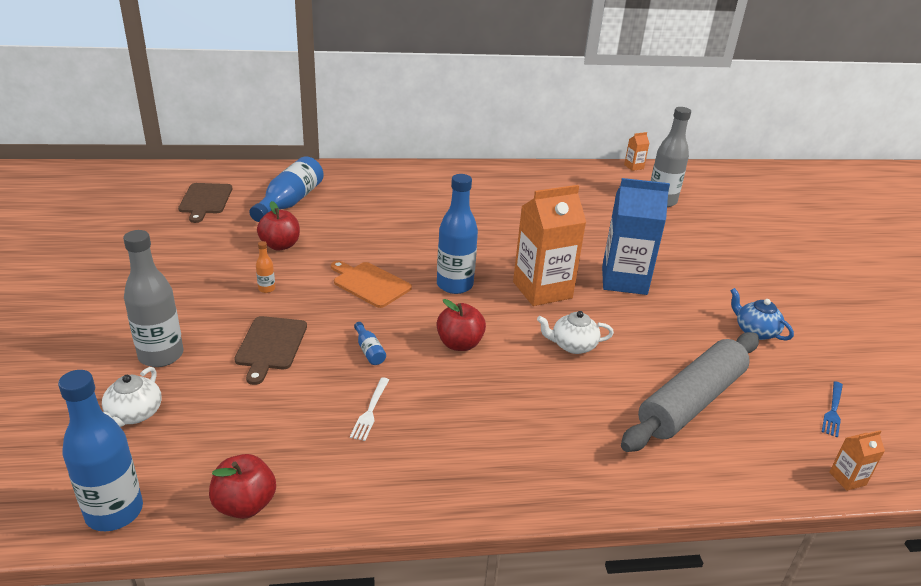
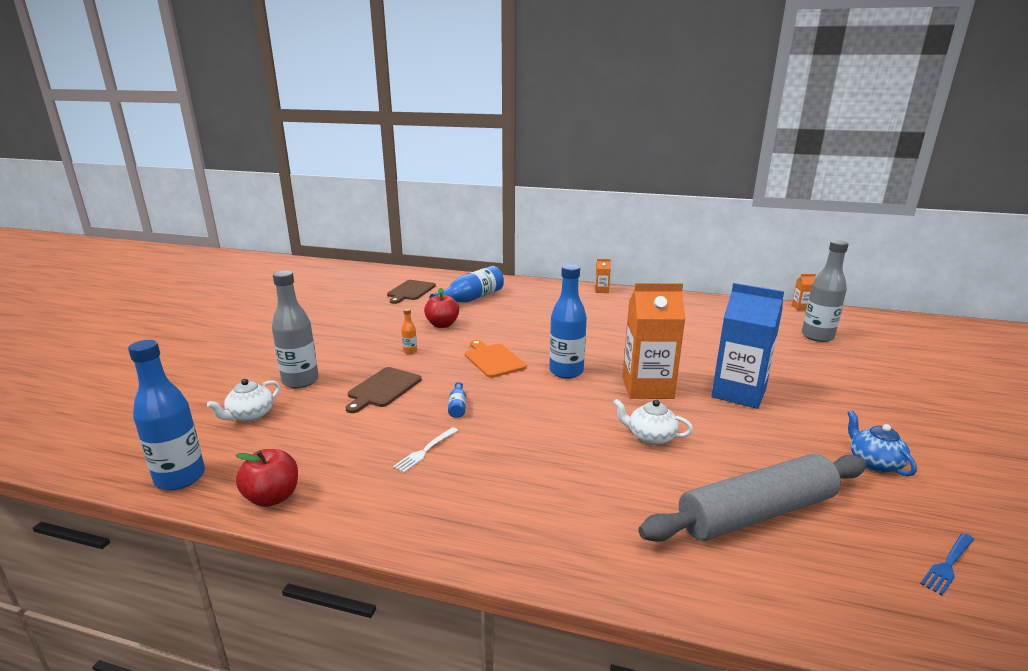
camera: 25 degrees right, 10 degrees down
(459, 344) = (540, 416): red apple -> none
(847, 478) = (937, 647): orange carton -> orange carton (601, 290)

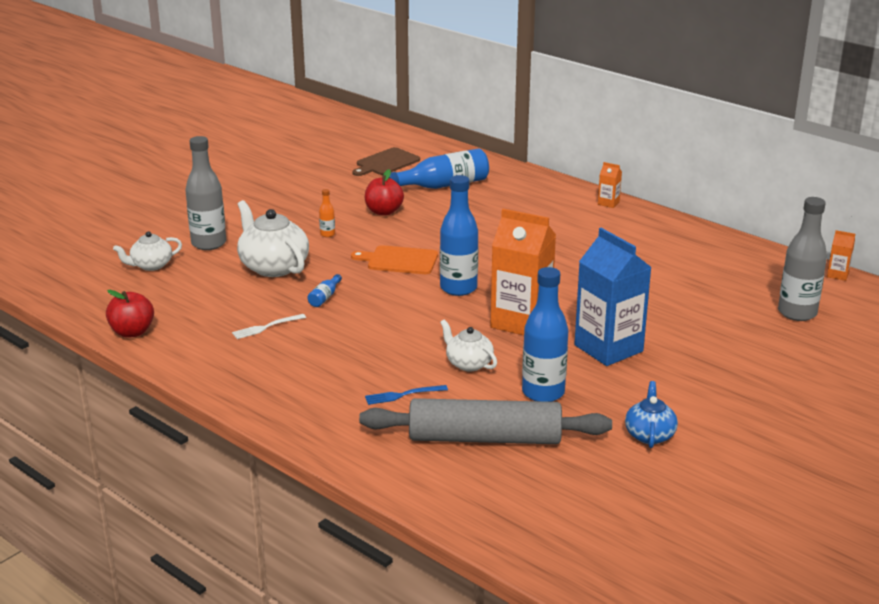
camera: 25 degrees right, 5 degrees up
(180, 478) = (77, 302): blue bottle -> blue bottle (543, 393)
(383, 389) = (273, 266): brown cutting board -> white teapot
(493, 359) = (399, 260): orange cutting board -> orange cutting board turned 75 degrees counterclockwise
(948, 565) = (591, 509): blue fork -> blue fork (402, 395)

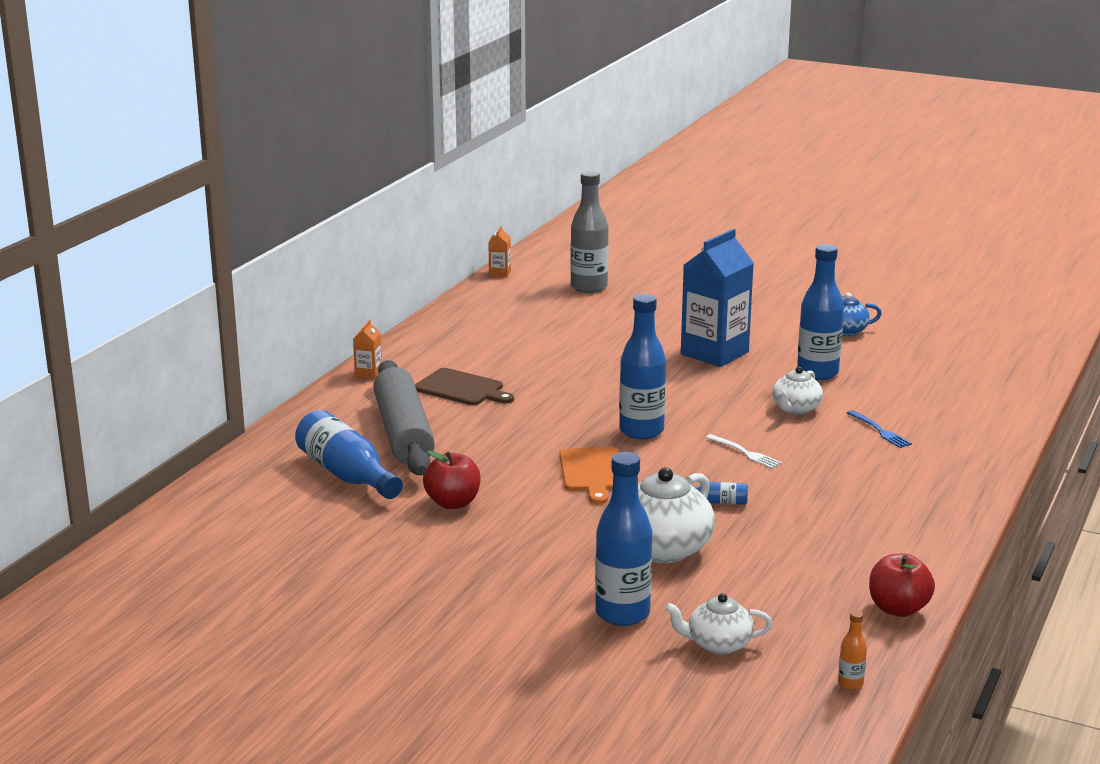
camera: 105 degrees left, 5 degrees down
(151, 265) = (718, 644): white teapot -> white teapot turned 135 degrees clockwise
(209, 243) = (622, 614): grey bottle -> blue bottle
(266, 327) = (814, 524): white fork -> white fork (745, 453)
(327, 234) = (544, 530): orange bottle -> orange bottle (850, 683)
(386, 163) = (273, 527): brown cutting board -> brown cutting board (462, 389)
(485, 438) = (913, 389): grey rolling pin -> grey rolling pin (403, 433)
(521, 322) = (693, 393): orange carton -> none

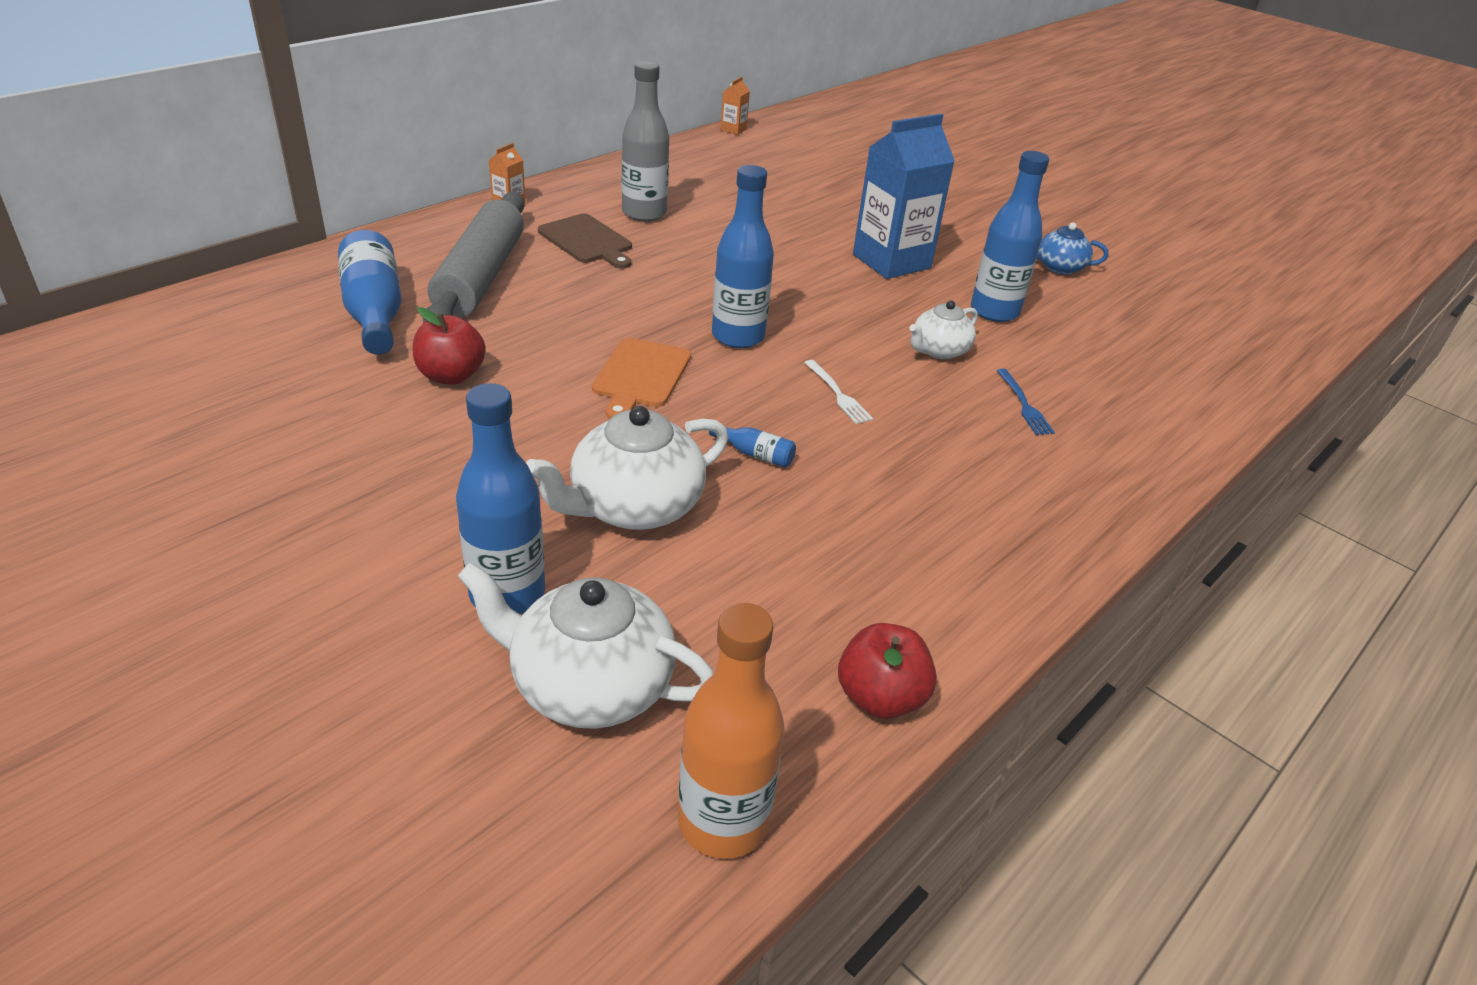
camera: 15 degrees right, 15 degrees up
(589, 287) = (812, 161): grey bottle -> grey bottle (644, 213)
(718, 644) = (589, 685): white teapot -> white teapot, size x1.70
(850, 683) = (723, 822): orange bottle -> orange bottle, size x2.29

